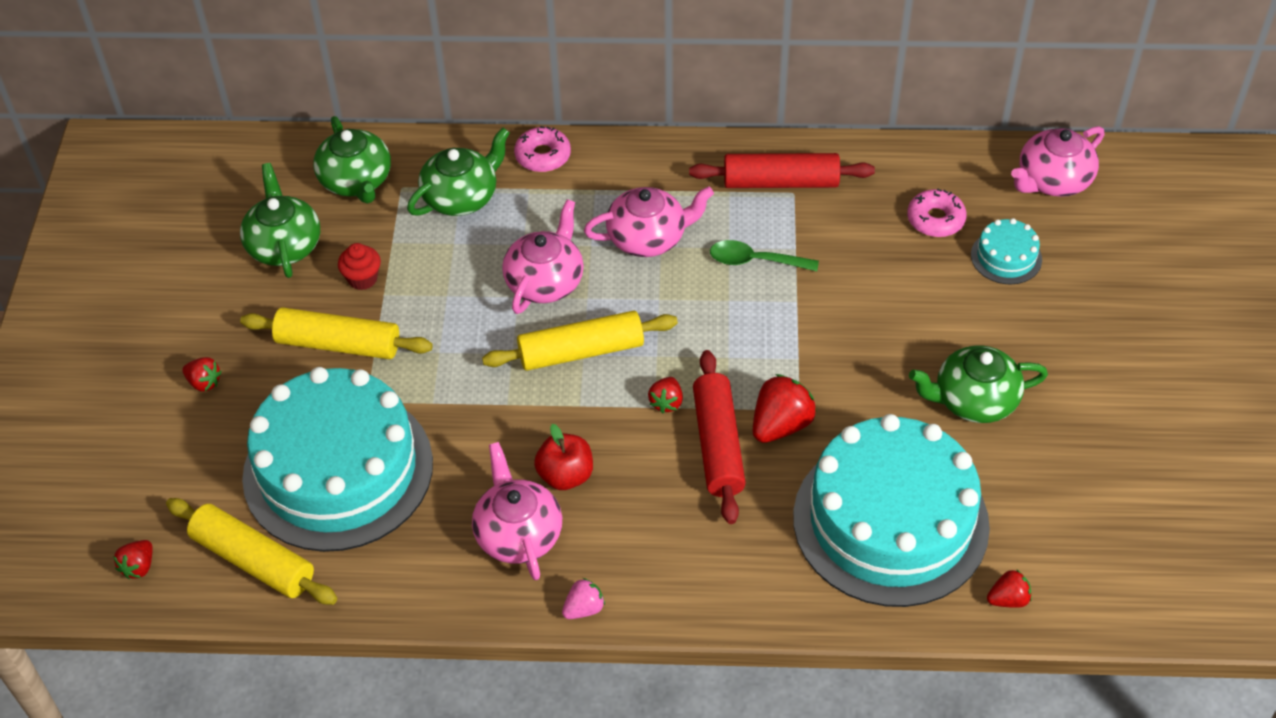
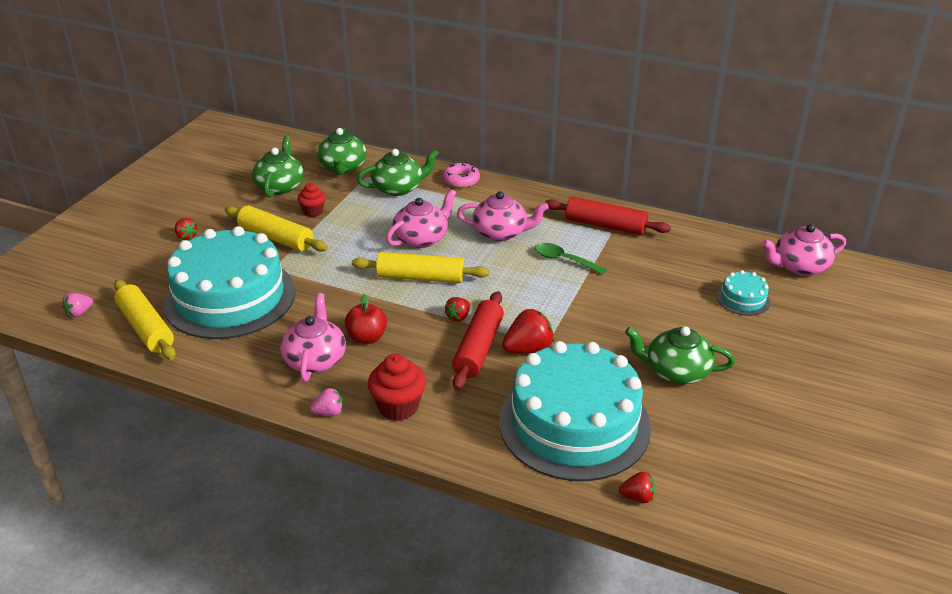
camera: 20 degrees right, 15 degrees down
(139, 567) = (79, 313): red strawberry -> pink strawberry
(666, 570) = (398, 407): none -> red cupcake
(935, 219) = (702, 268): pink donut -> none

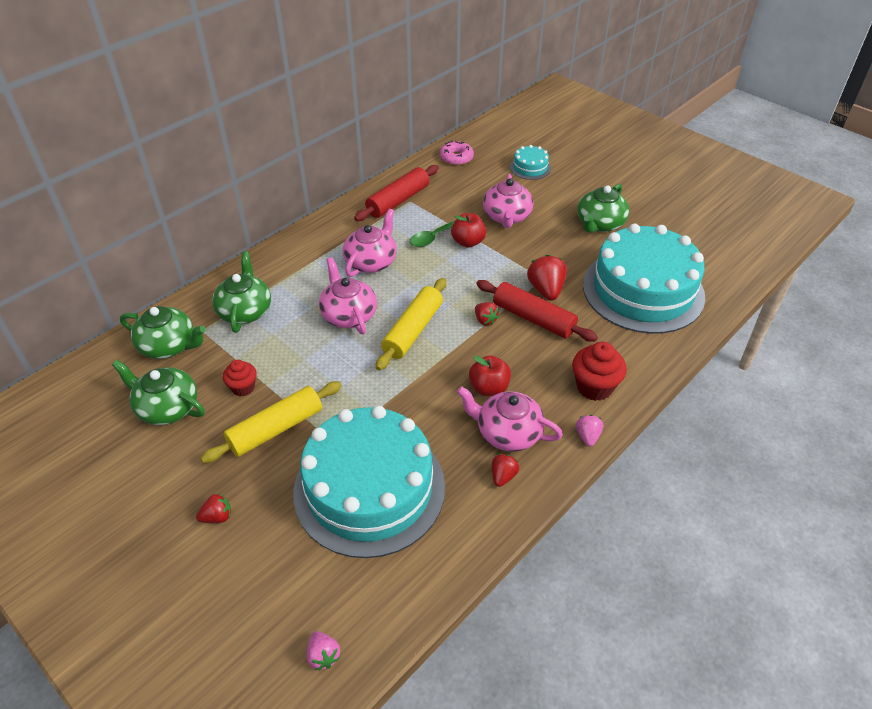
camera: 70 degrees left, 10 degrees up
(146, 328) = (390, 579): yellow rolling pin -> none
(461, 180) = (264, 264): pink donut -> pink donut (456, 158)
(571, 282) = (468, 242): none -> red apple
(637, 497) = (724, 282): red strawberry -> red strawberry (503, 476)
(799, 266) = (504, 132): pink teapot -> pink teapot (506, 217)

